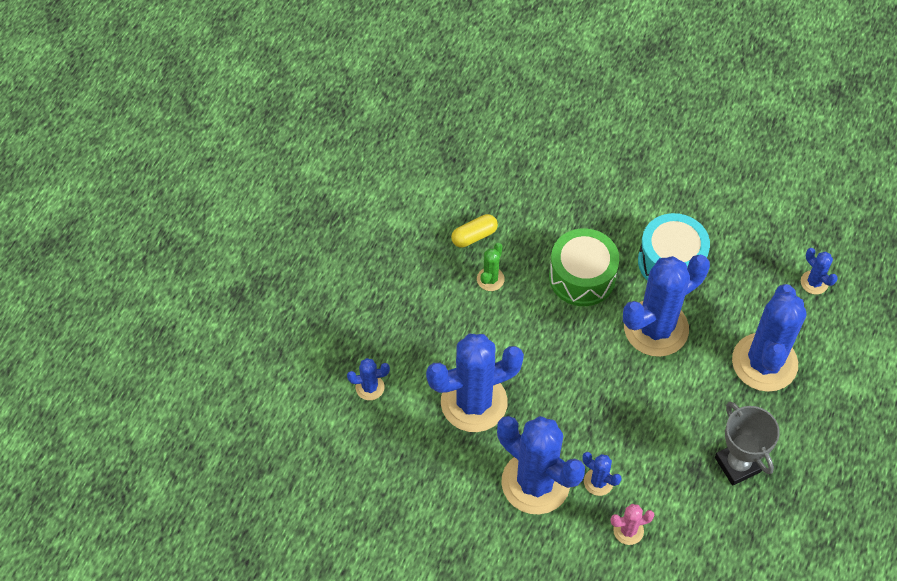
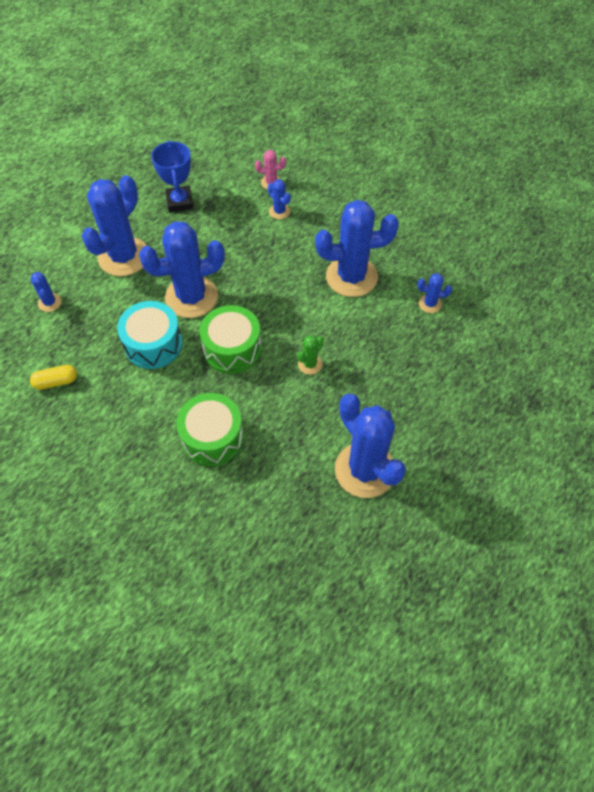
camera: 165 degrees left, 0 degrees up
(474, 236) = (312, 405): yellow capsule -> yellow capsule (56, 382)
(535, 482) = (323, 219): blue cactus -> blue cactus (365, 470)
(563, 182) = (212, 437): none -> green drum
(737, 464) = (180, 202): grey trophy -> blue trophy

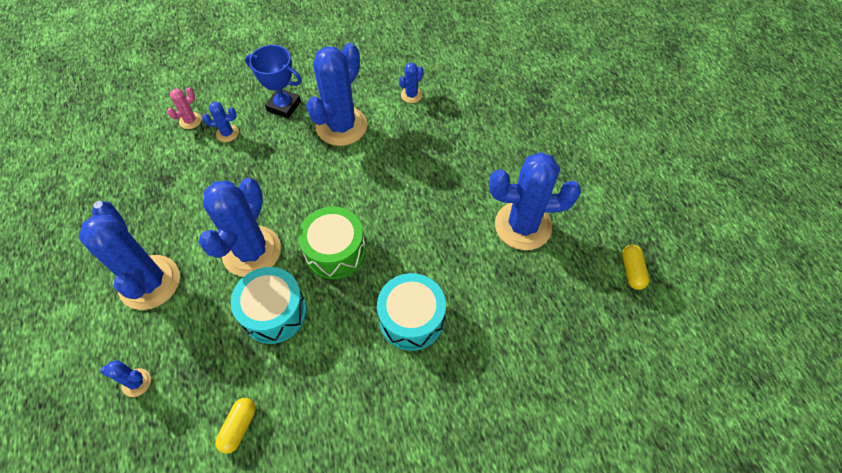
camera: 55 degrees left, 0 degrees up
(180, 202) = (135, 199): blue trophy -> blue trophy (284, 106)
(212, 437) = (411, 319): green drum -> turquoise drum
(310, 364) = (399, 204): green cactus -> none
(390, 589) = (632, 271): none -> yellow capsule

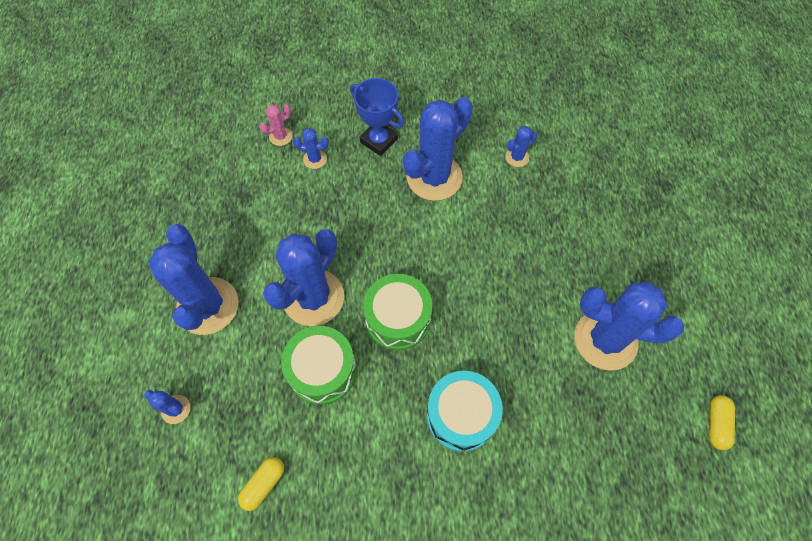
camera: 15 degrees right, 5 degrees up
(274, 312) = (322, 370): turquoise drum -> green drum

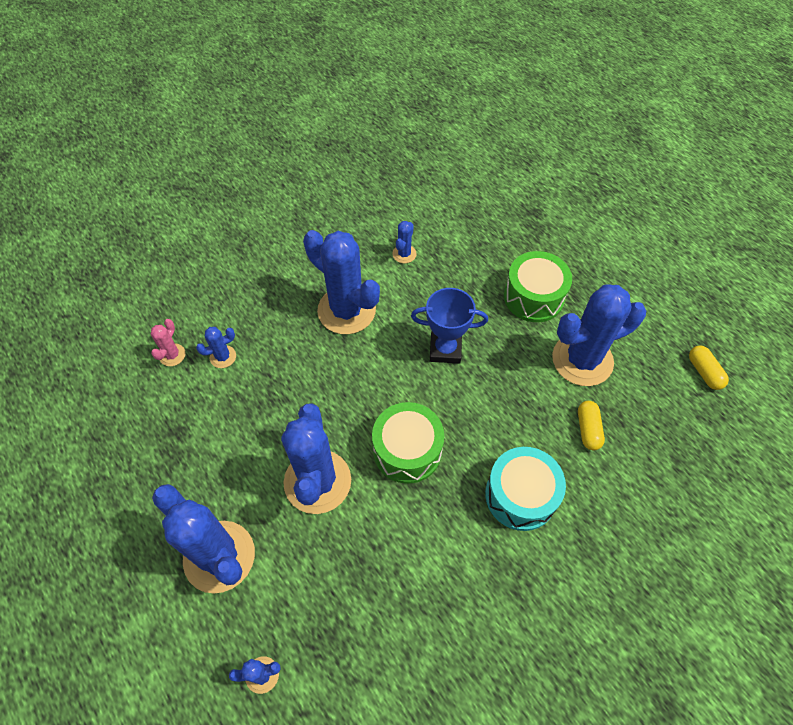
camera: 35 degrees left, 5 degrees down
(264, 484) = (400, 679): yellow capsule -> yellow capsule (588, 429)
(322, 370) = (375, 540): green drum -> green drum (533, 297)
(379, 140) = (272, 306): blue trophy -> blue trophy (445, 349)
(434, 177) = (346, 310): blue cactus -> blue cactus turned 60 degrees counterclockwise

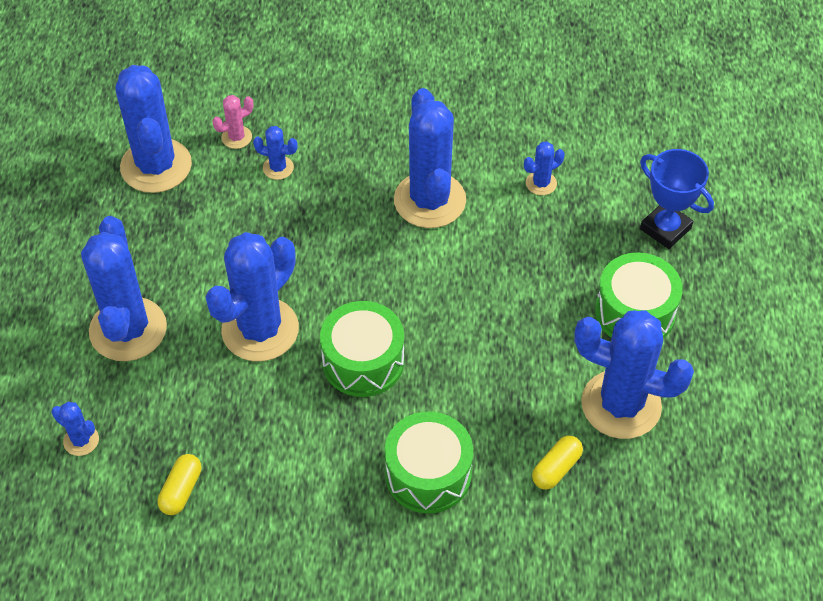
camera: 40 degrees right, 5 degrees down
(128, 416) = (156, 166): none -> blue cactus
(445, 349) = (489, 300): blue trophy -> blue trophy (665, 228)
(520, 495) = (428, 474): turquoise drum -> green drum
(704, 372) = (744, 508): yellow capsule -> yellow capsule (181, 490)

